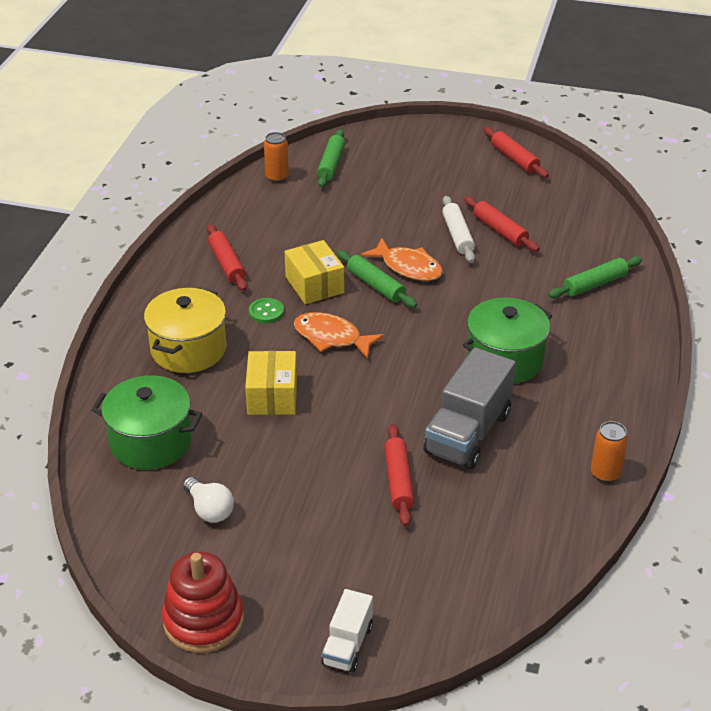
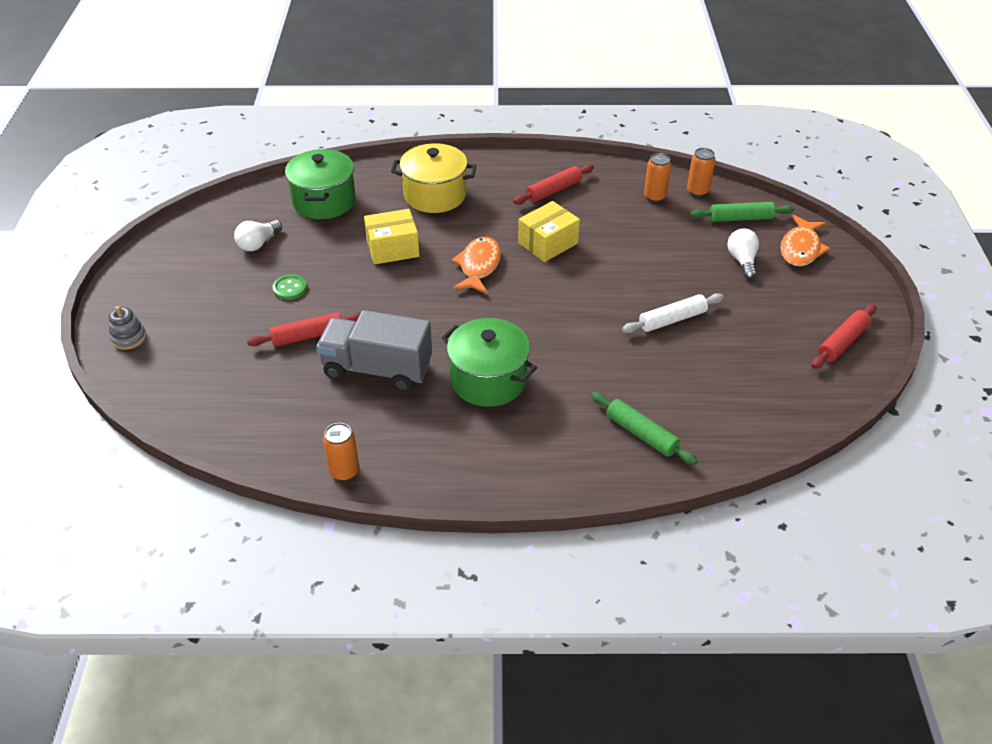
camera: 75 degrees right, 5 degrees up
(203, 620) = (150, 264): red stacking toy -> none
(266, 312) = (498, 224): green button -> green button (290, 288)
(272, 203) = (655, 197): none -> orange can
(347, 645) = (129, 338): white truck -> grey stacking toy
(376, 285) = (564, 279): green rolling pin -> none
(392, 179) = (742, 261): none -> white light bulb
(408, 267) = (602, 294): orange fish -> orange fish (801, 248)
(500, 230) = (698, 349): red rolling pin -> none

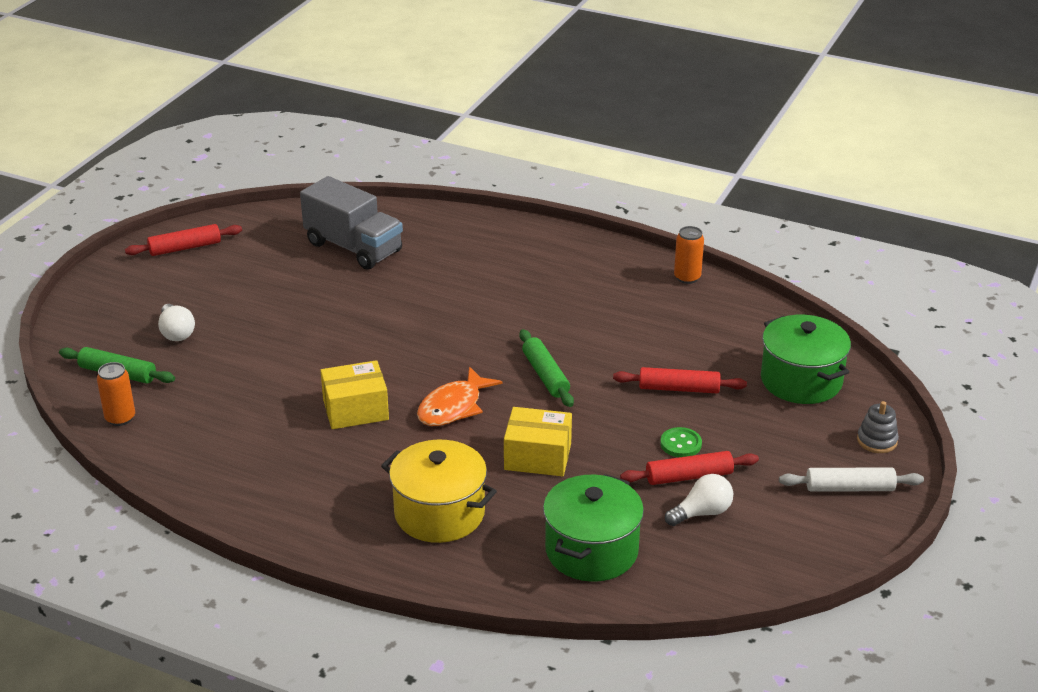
camera: 155 degrees left, 10 degrees down
(377, 369) = (621, 341): grey truck -> grey truck (353, 247)
(488, 380) = (523, 305): green pot -> green pot (801, 380)
(554, 190) = (285, 472): red rolling pin -> red rolling pin (689, 476)
(641, 434) = (426, 238): green rolling pin -> green rolling pin (545, 375)
(655, 197) = (177, 427): orange can -> none
(672, 320) = (309, 303): white rolling pin -> white rolling pin (849, 488)
(742, 261) = (176, 332): white light bulb -> white light bulb turned 45 degrees counterclockwise
(801, 248) = (103, 326): orange fish -> none

